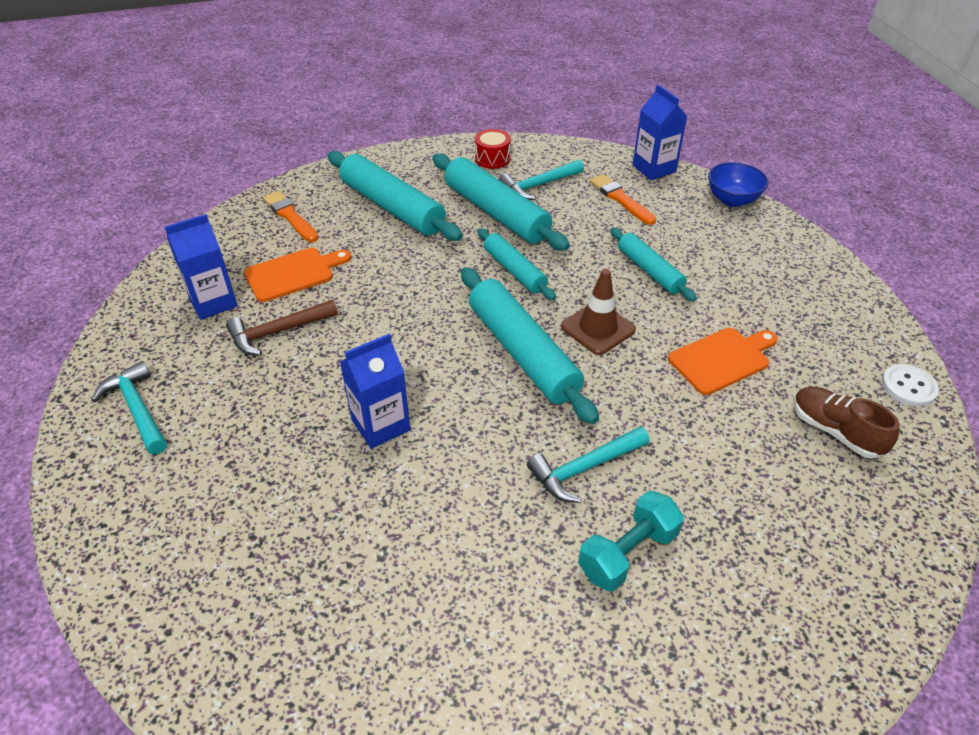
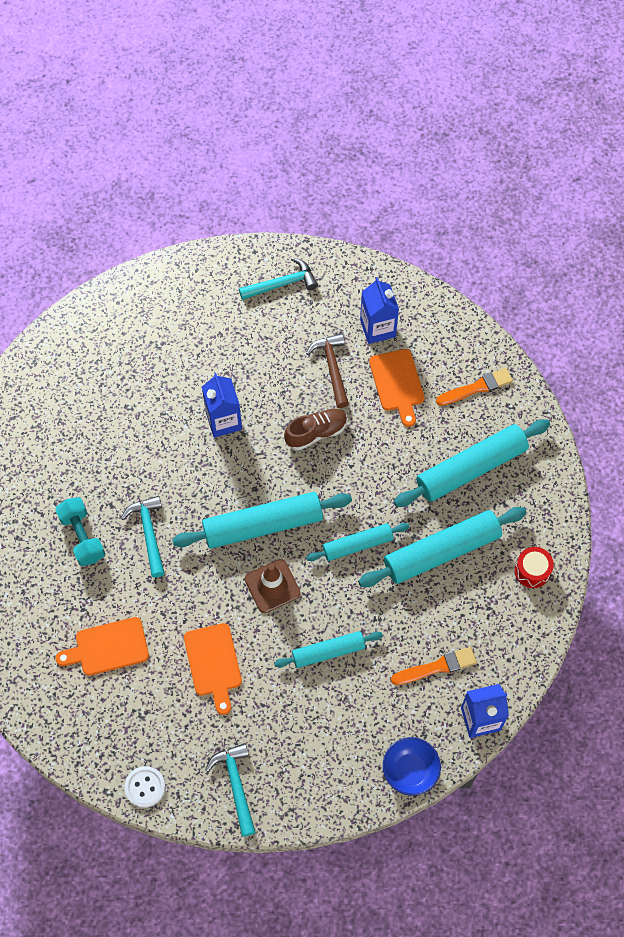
camera: 105 degrees right, 20 degrees up
(538, 186) = (476, 599): turquoise hammer -> turquoise hammer (236, 785)
(771, 472) = (108, 647): none -> orange cutting board
(835, 431) = (124, 708): brown shoe -> brown shoe (316, 433)

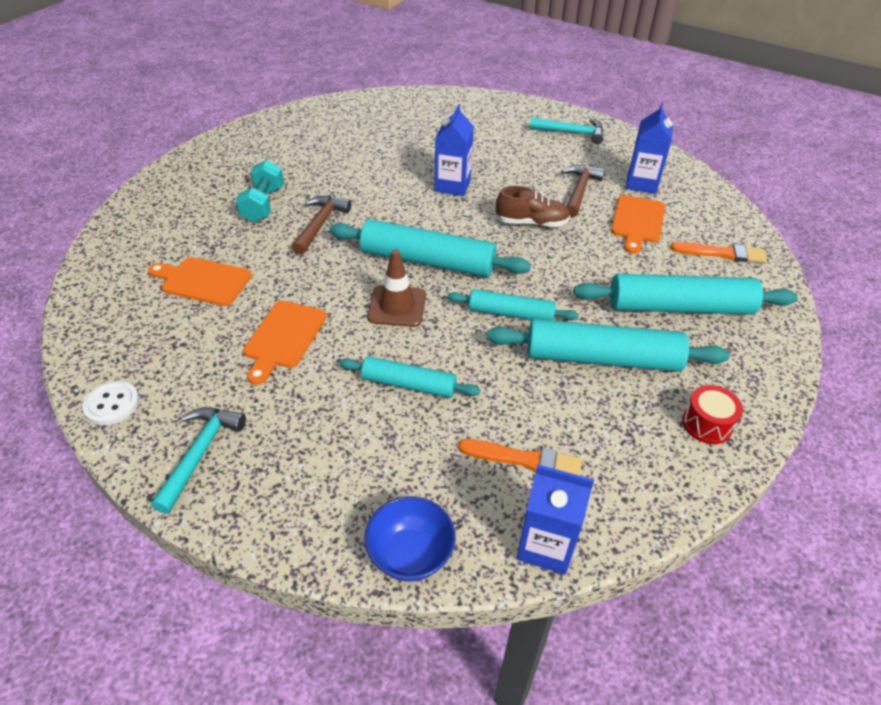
camera: 30 degrees right, 20 degrees down
(149, 533) = (320, 224): turquoise hammer -> brown hammer

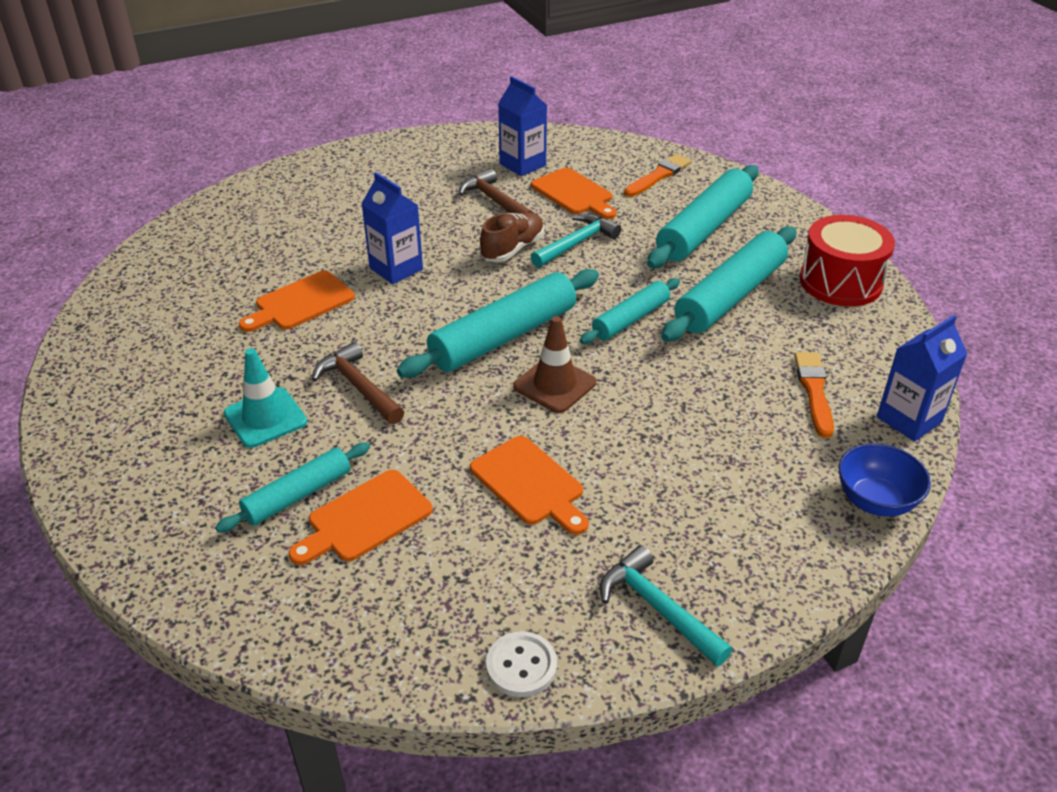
camera: 55 degrees left, 5 degrees down
(263, 204) = (265, 418): turquoise dumbbell -> turquoise traffic cone
(379, 167) = (300, 303): none -> orange cutting board
(409, 384) = (673, 421): turquoise rolling pin -> turquoise rolling pin (298, 495)
(524, 460) = (814, 391): orange brush -> orange brush turned 45 degrees counterclockwise
(572, 133) = (397, 161): turquoise hammer -> turquoise hammer (577, 243)
(707, 424) = (840, 282): red drum -> red drum, size x1.81

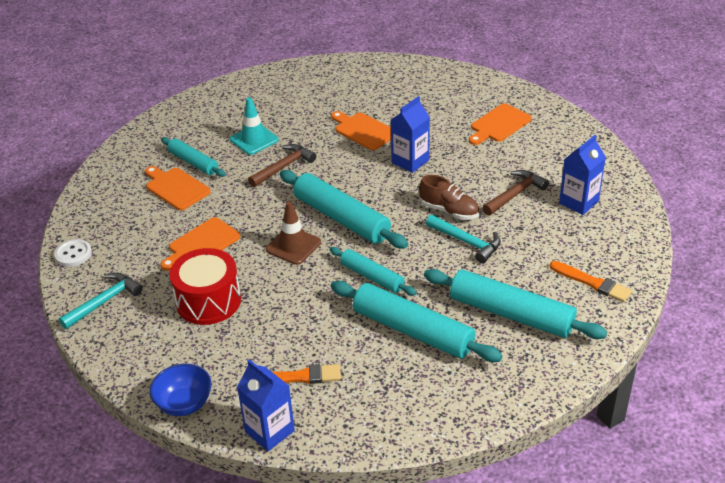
camera: 85 degrees right, 0 degrees up
(574, 194) = (542, 235): orange cutting board -> orange cutting board (499, 124)
(840, 282) = (450, 402): red drum -> red drum (208, 301)

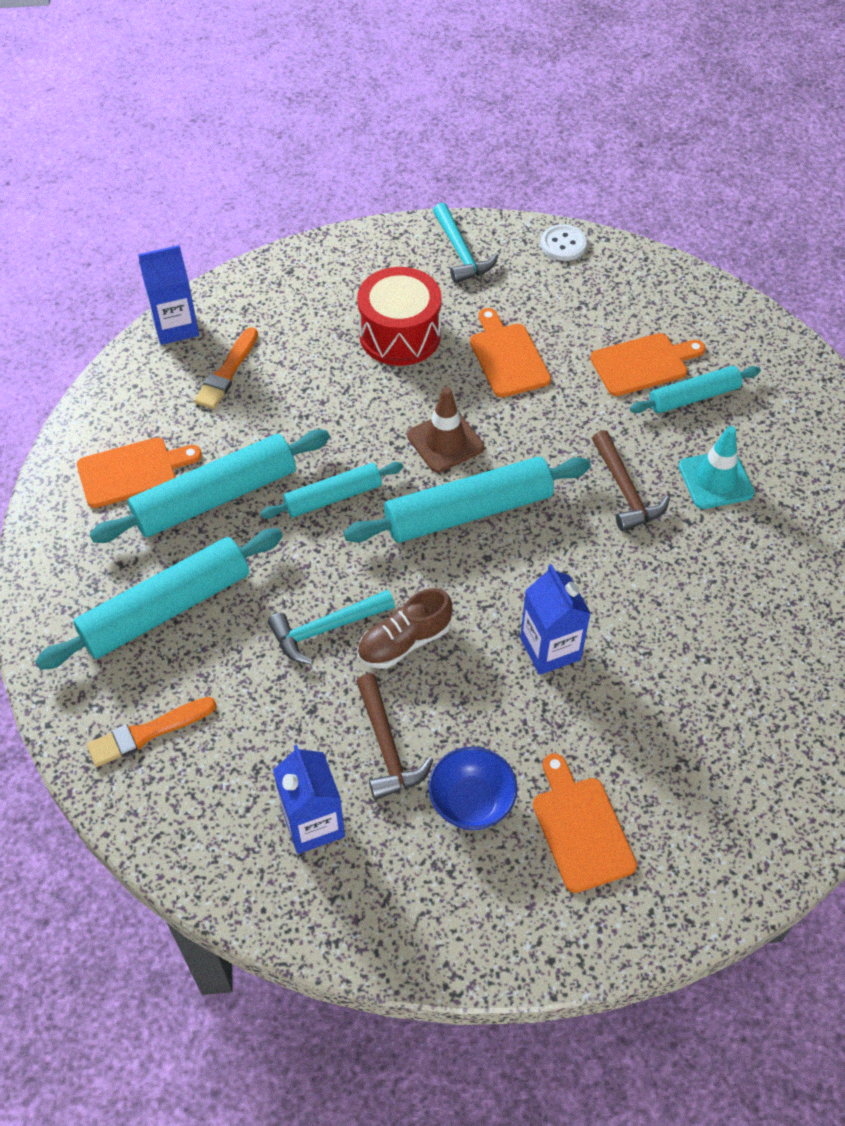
camera: 115 degrees right, 15 degrees up
(184, 404) = (262, 276): blue bowl -> blue bowl (471, 802)
(363, 130) = (668, 624): orange cutting board -> orange cutting board (132, 471)

